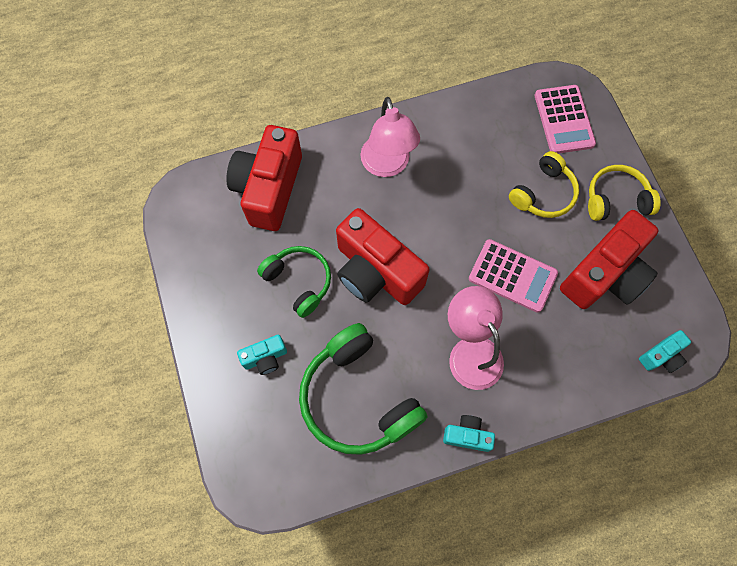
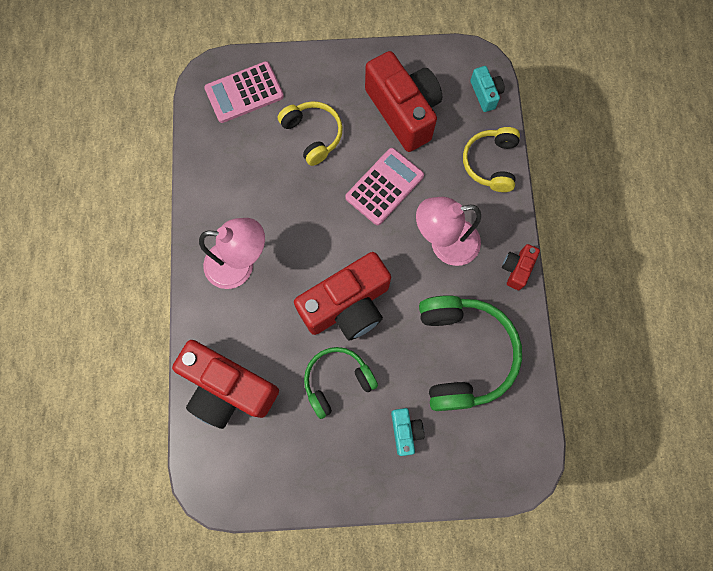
camera: 75 degrees left, 5 degrees up
(357, 398) = (463, 354): green headphones -> green headphones turned 75 degrees counterclockwise
(467, 435) = (516, 269): turquoise camera -> red camera
(564, 120) = (244, 93): pink calculator -> pink calculator turned 150 degrees clockwise
(616, 199) = (337, 77): yellow headphones -> yellow headphones (490, 163)

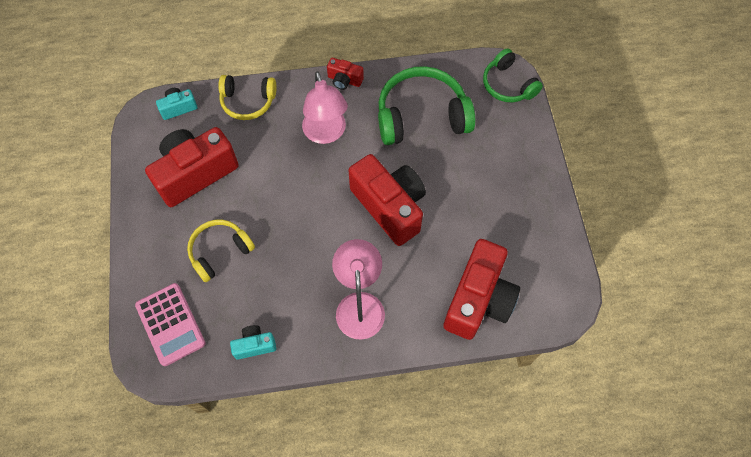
camera: 95 degrees left, 10 degrees down
(337, 381) = (458, 209): green headphones -> green headphones (507, 85)
(384, 187) = (273, 184): pink calculator -> none
(405, 431) = (491, 154): turquoise camera -> turquoise camera (254, 345)

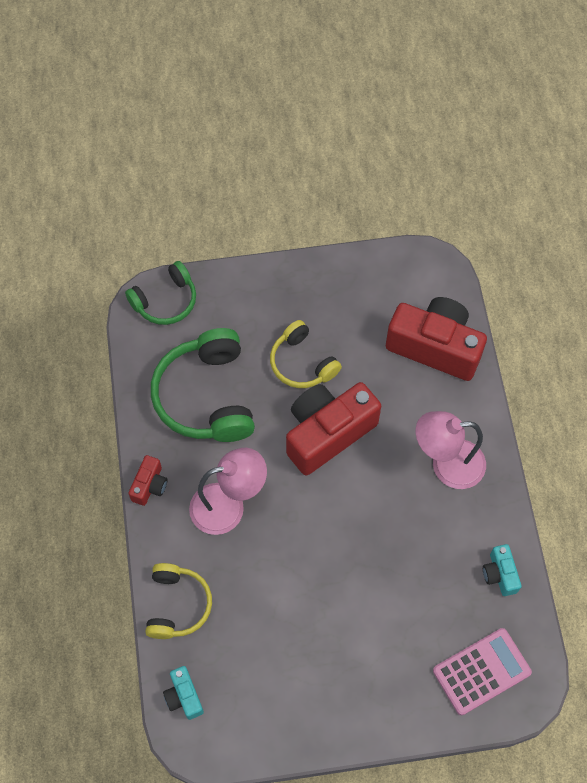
camera: 90 degrees left, 0 degrees up
(195, 173) = (284, 663): red camera -> none
(220, 251) = (389, 623): yellow headphones -> yellow headphones (302, 363)

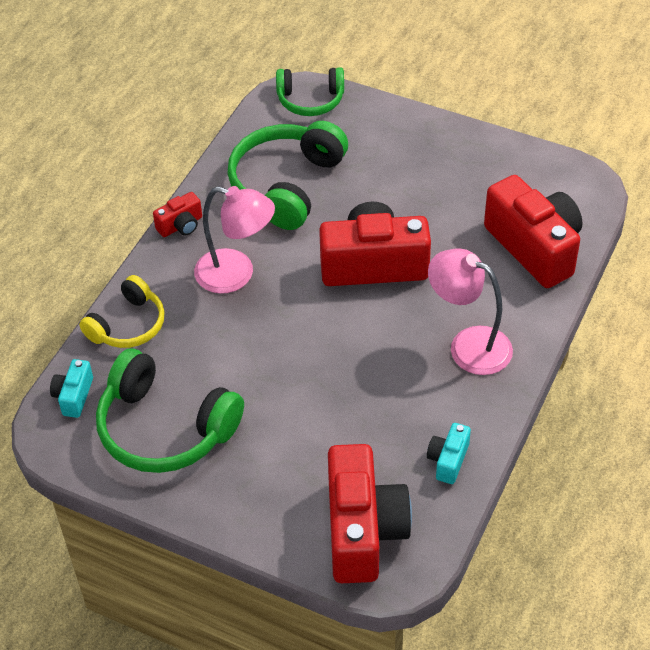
camera: 35 degrees right, 15 degrees down
(276, 679) = (164, 428): none -> green headphones
(302, 363) = (395, 201): yellow headphones -> none
(481, 671) = (363, 530): pink calculator -> red camera

